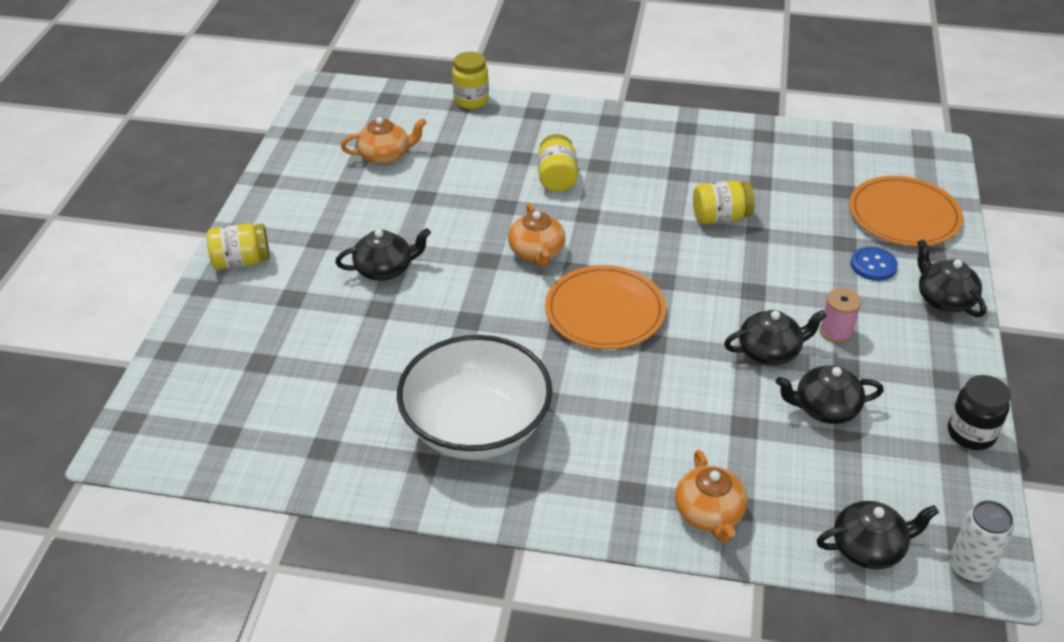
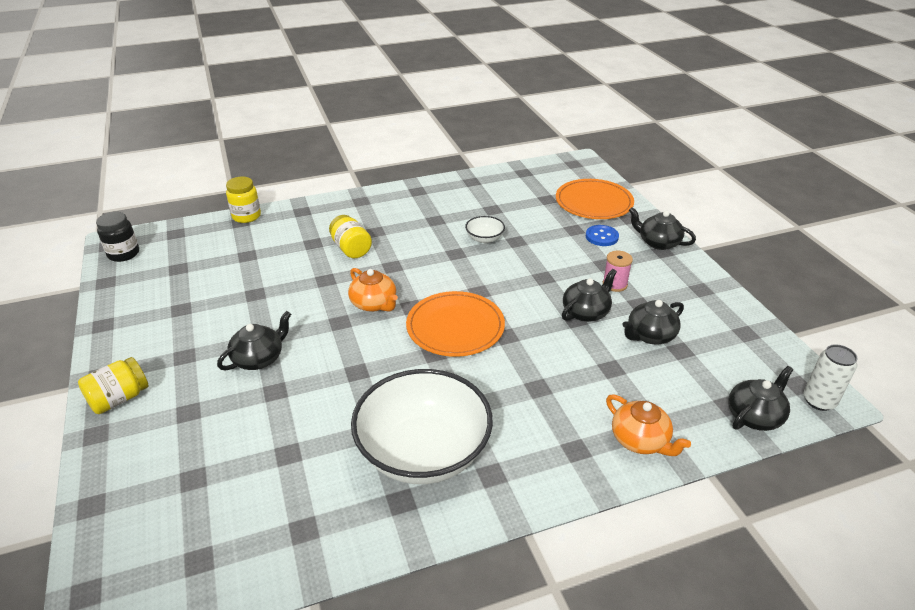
camera: 30 degrees left, 5 degrees down
(385, 156) = (201, 274): orange teapot -> none
(720, 217) = (484, 238): yellow jar -> white bowl
(971, 434) = (743, 316): black jar -> black jar (123, 254)

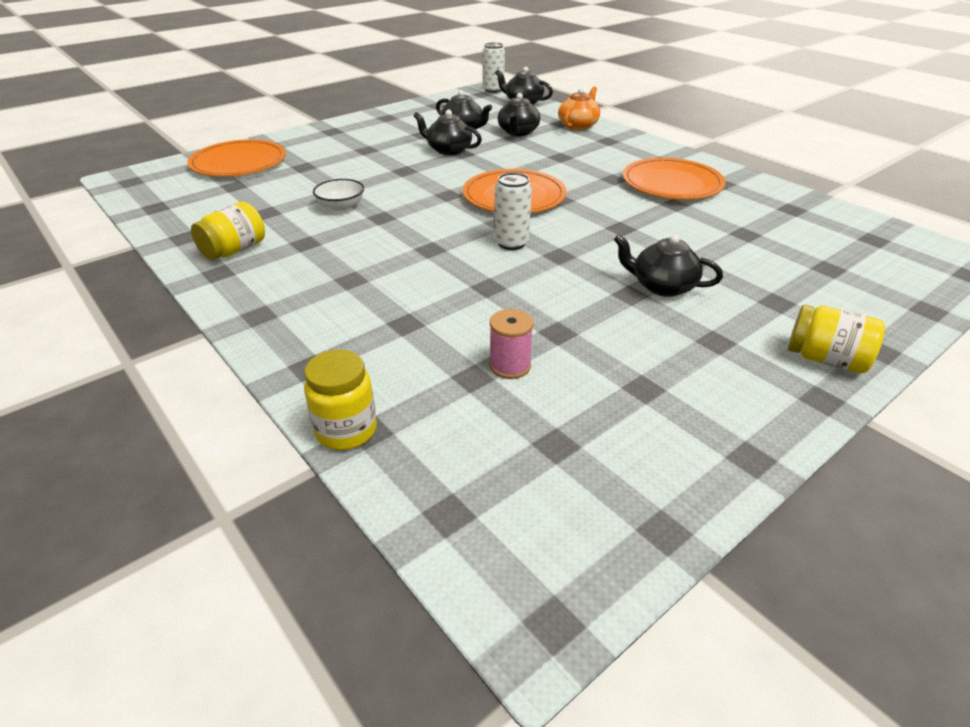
camera: 110 degrees left, 0 degrees up
(123, 254) = (566, 563): black jar -> none
(351, 249) = (405, 287): yellow jar -> yellow jar (234, 250)
(374, 304) = (511, 243): orange teapot -> white can
(423, 452) = (672, 183): white bowl -> orange plate
(601, 237) = (314, 154): blue button -> none
(615, 284) = (398, 144): pink spool -> pink spool (510, 366)
(658, 242) = (317, 133): black teapot -> black teapot (518, 132)

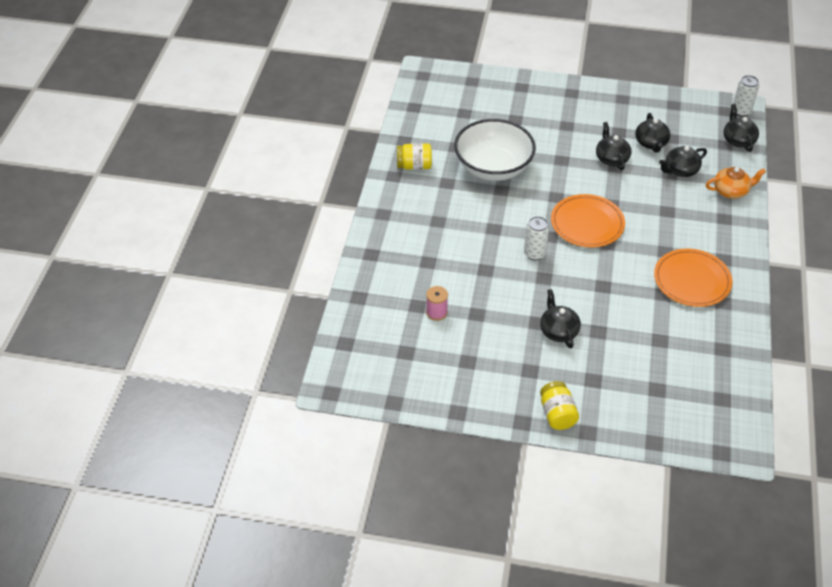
camera: 50 degrees right, 10 degrees up
(238, 163) = (487, 93): orange plate -> none
(341, 206) = (493, 168): white bowl -> white bowl, size x2.41
(346, 430) = (352, 291): yellow jar -> none

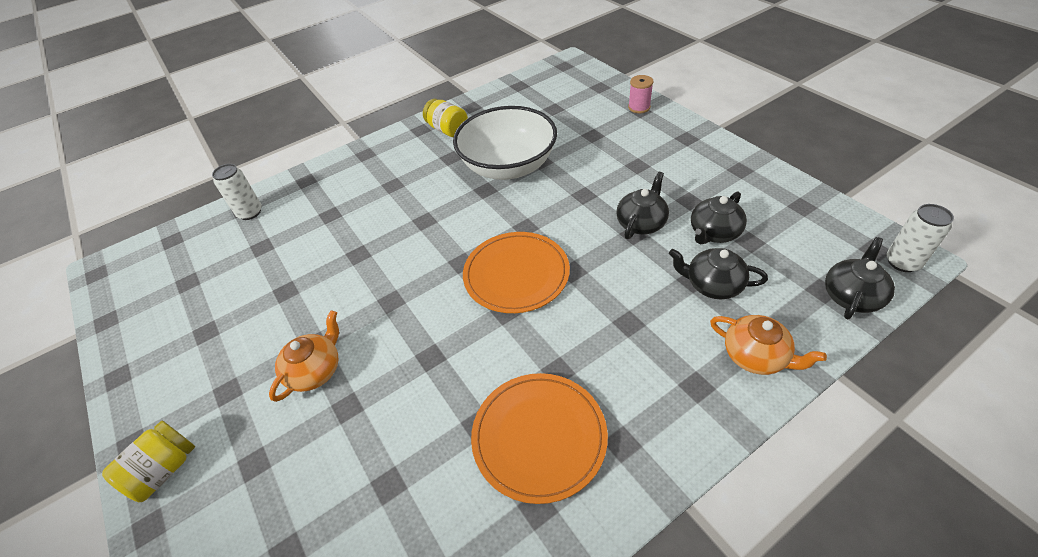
camera: 50 degrees right, 0 degrees up
(436, 312) = (262, 264): pink spool -> pink spool (639, 107)
(534, 254) = (421, 269): white can -> white can (250, 212)
(558, 331) = (315, 370): black teapot -> orange teapot

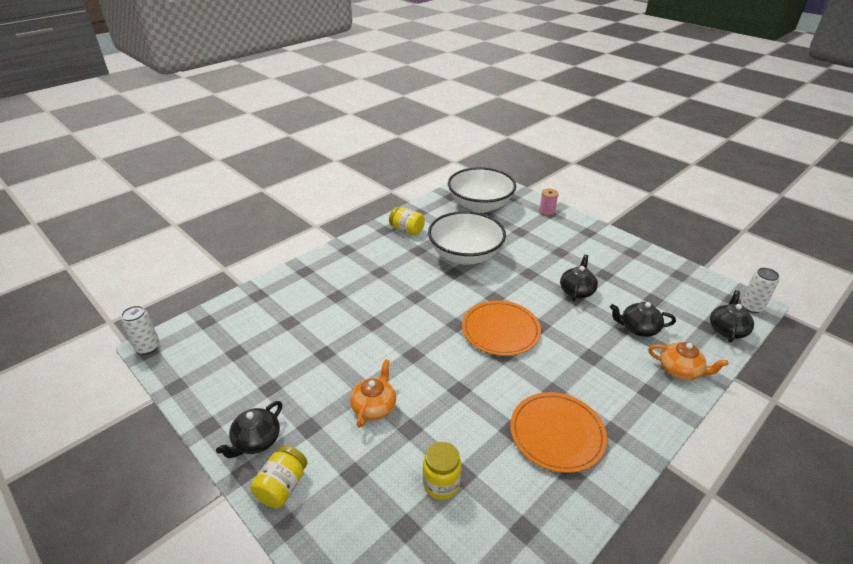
camera: 15 degrees left, 10 degrees down
(250, 212) = (267, 297): white can -> white can (148, 347)
(355, 494) = (441, 484): none -> yellow jar
(552, 98) = (480, 205): none -> white bowl
(714, 233) = (628, 295): black teapot -> black teapot (256, 441)

